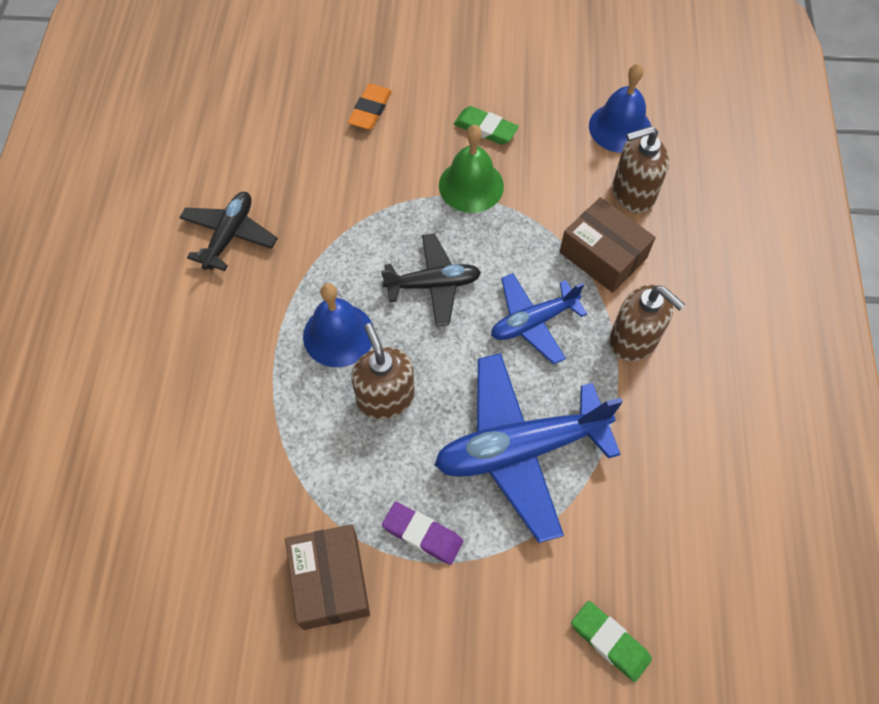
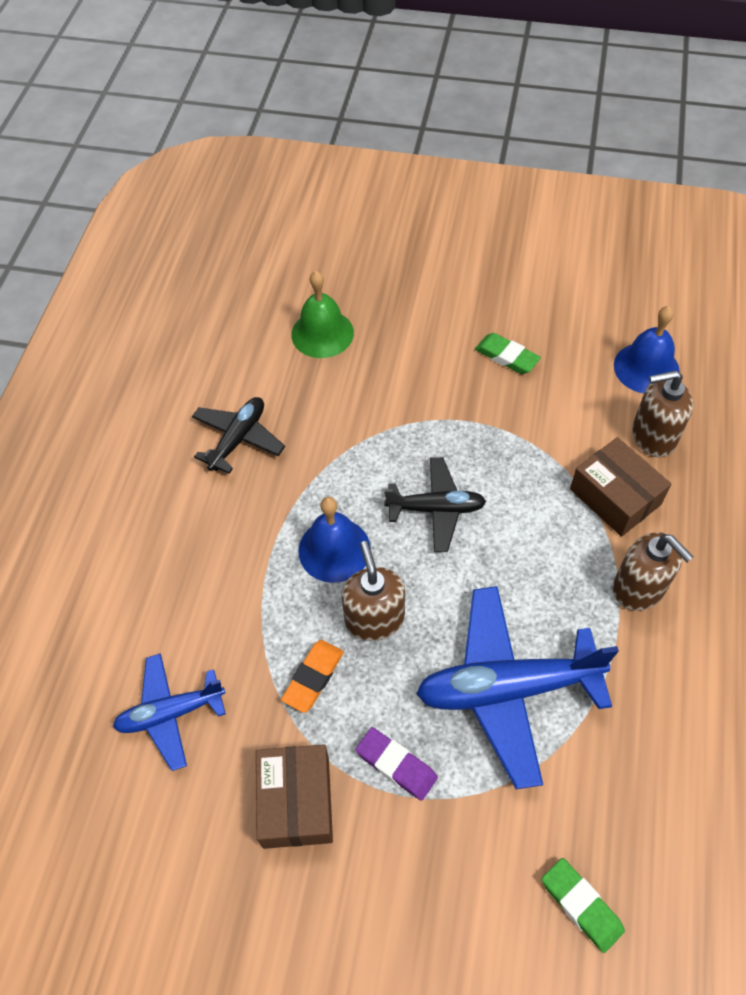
camera: 10 degrees right, 5 degrees down
(370, 110) = (392, 328): orange eraser -> orange eraser (313, 677)
(471, 185) = (485, 412): green bell -> green bell (322, 333)
(533, 322) = (535, 558): blue plane -> blue plane (171, 713)

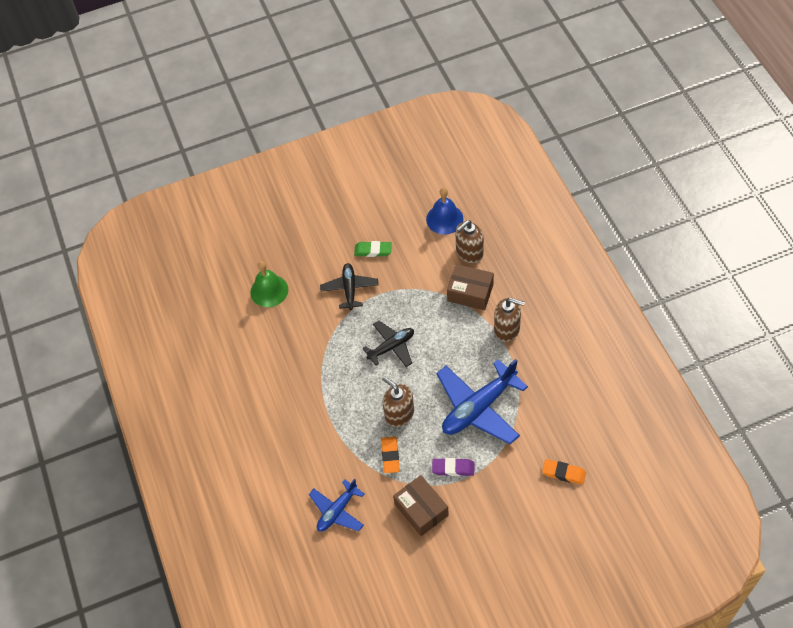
camera: 30 degrees left, 0 degrees up
(238, 439) = (268, 370): black plane -> black plane (349, 289)
(334, 549) = (357, 394): blue bell -> none
(581, 905) = (563, 473): green eraser -> orange eraser

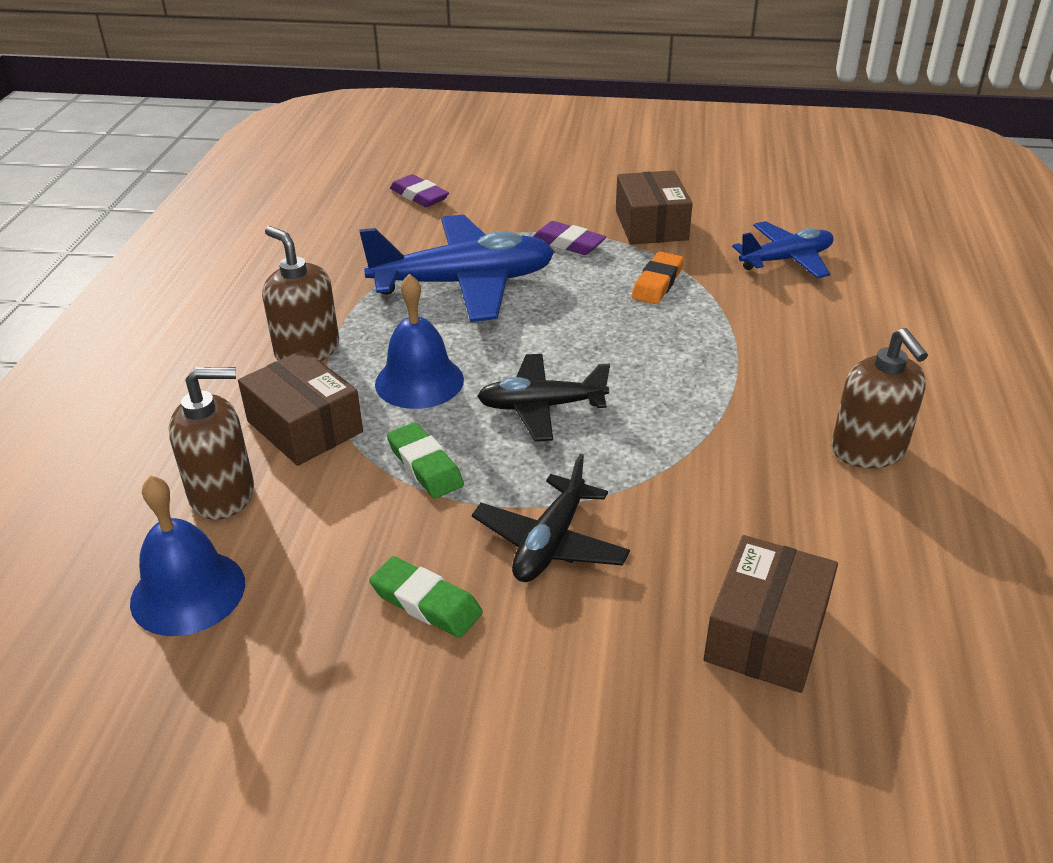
camera: 155 degrees left, 20 degrees down
(269, 290) = (766, 633): green bell -> brown box
(399, 414) = (603, 320): brown soap dispenser -> brown soap dispenser (868, 450)
(413, 298) = (425, 465): none -> green eraser
(448, 336) = (419, 381): none -> blue bell
(563, 473) = (419, 196): orange eraser -> purple eraser

